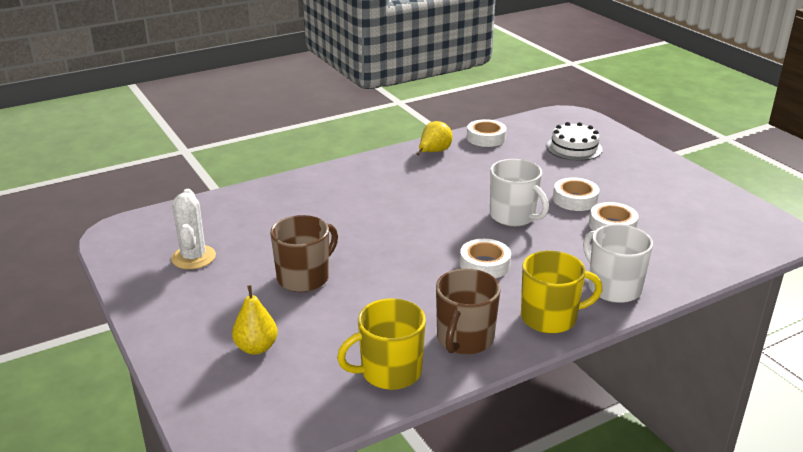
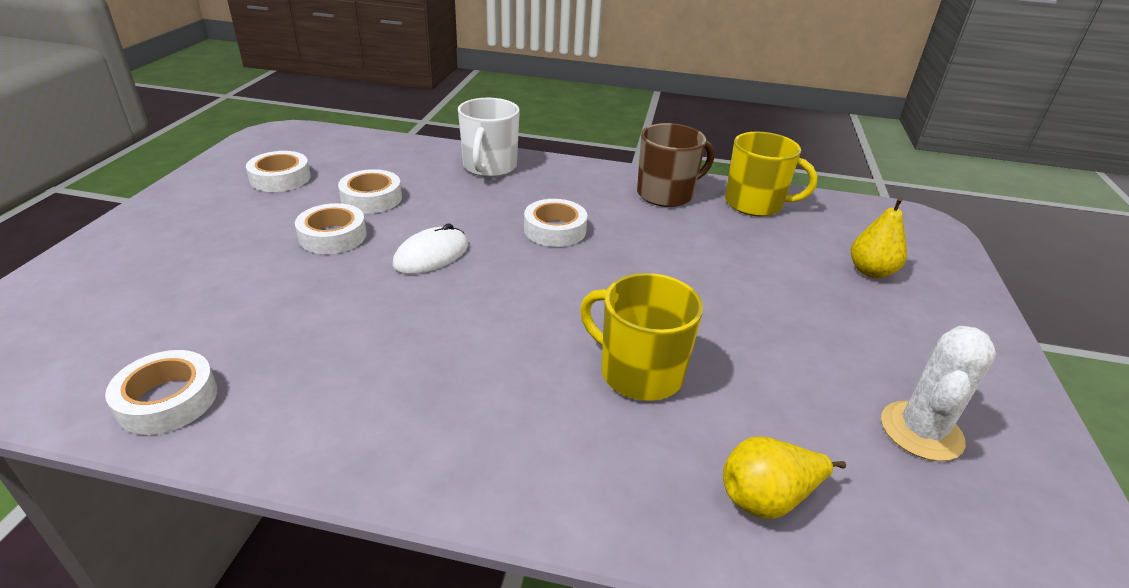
camera: 140 degrees left, 5 degrees up
(304, 278) = (767, 314): brown mug -> none
(434, 152) = (301, 425): yellow pear -> yellow pear (767, 498)
(513, 216) = (431, 255): white mug -> white mouse
(550, 318) = (576, 175): yellow mug -> yellow mug (639, 372)
(574, 148) = (141, 295): white cake -> none
(681, 209) = (280, 178): none -> white tape

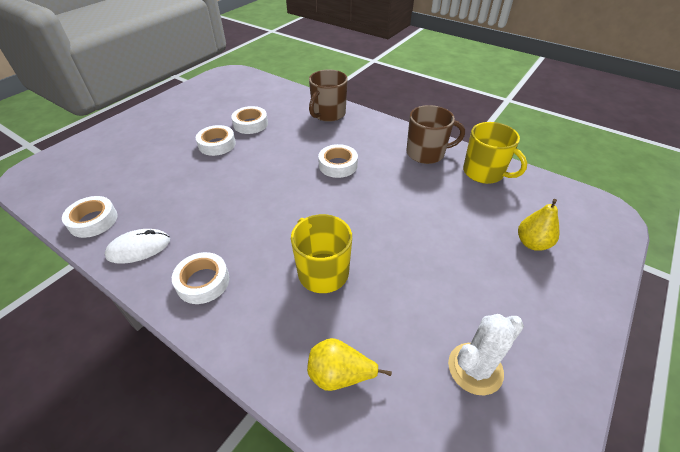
camera: 25 degrees right, 10 degrees up
(280, 178) = (213, 103): white tape -> white tape (203, 282)
(431, 255) = (258, 167): white mouse -> white mouse (139, 248)
(489, 167) = (328, 114): white mug -> brown mug

